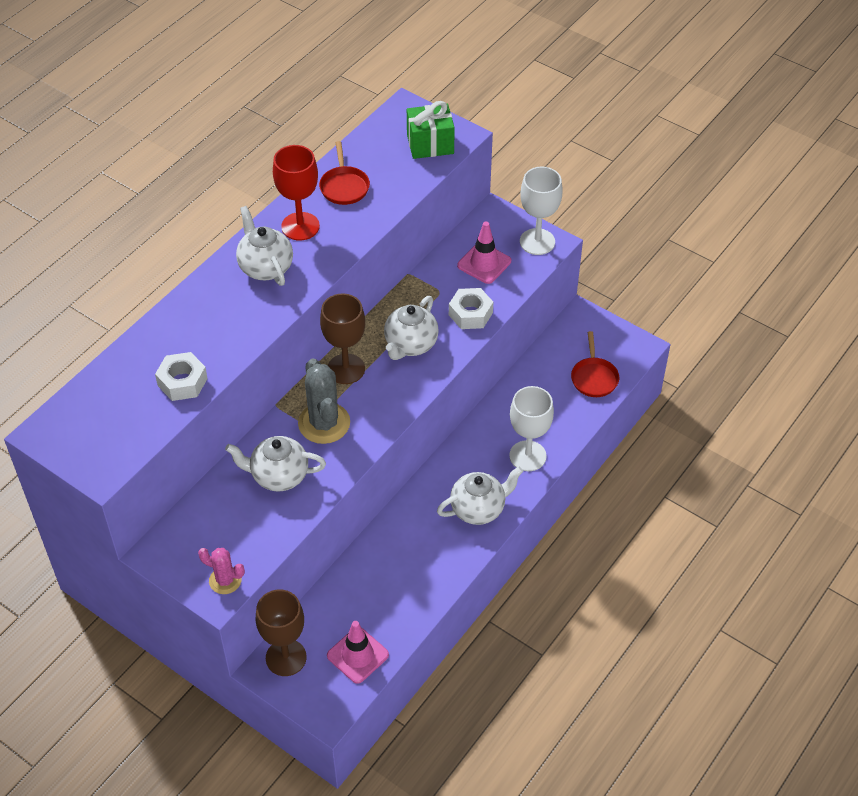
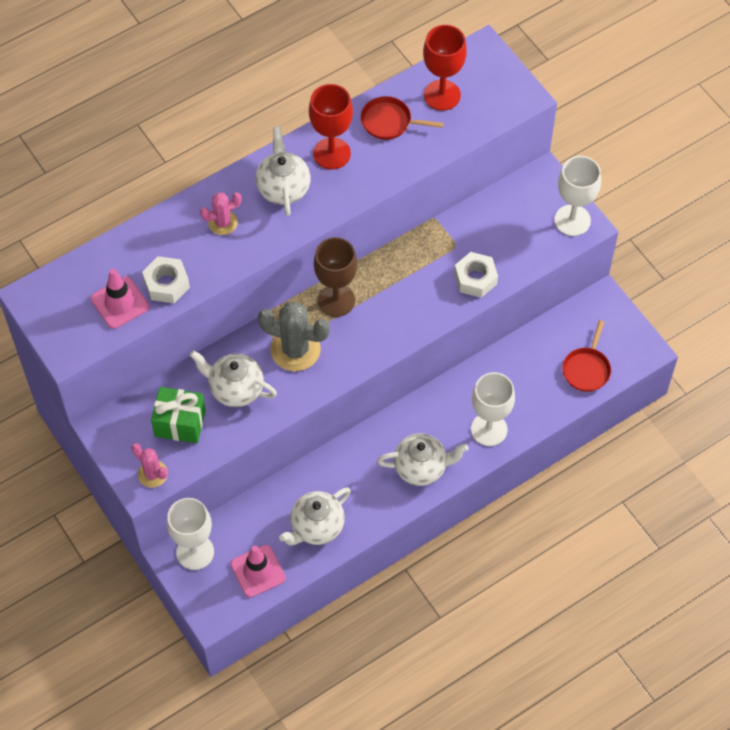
camera: 20 degrees right, 10 degrees up
(217, 313) = (223, 223): none -> pink cactus
(286, 657) = (195, 552): brown goblet -> white goblet
(324, 423) = (295, 349): grey cactus -> grey cactus turned 75 degrees counterclockwise
(344, 186) = (389, 122): red pan -> red pan turned 90 degrees clockwise
(384, 153) = (442, 95): none -> red goblet
(410, 345) = (405, 294): white teapot -> white teapot (316, 527)
(430, 144) = (490, 99): green gift -> green gift (180, 423)
(484, 263) = (511, 228): pink traffic cone -> pink traffic cone (120, 303)

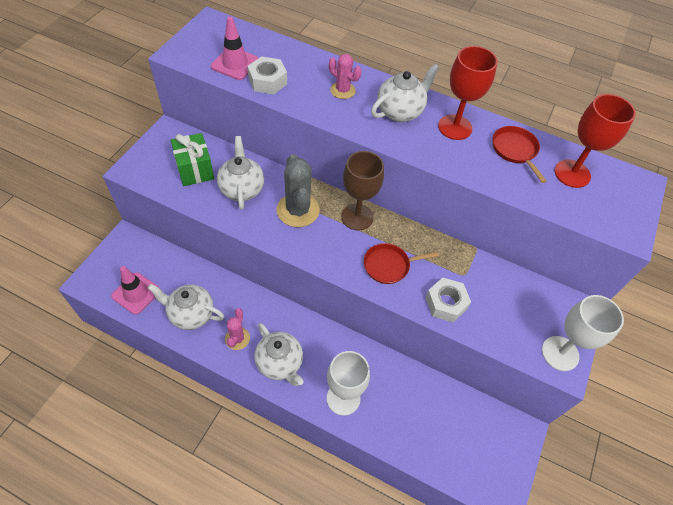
camera: 55 degrees right, 5 degrees down
(152, 474) = (144, 172): pink cactus -> pink cactus (237, 338)
(195, 552) = (135, 248): white goblet -> none
(586, 369) = (449, 452): red pan -> red pan (389, 265)

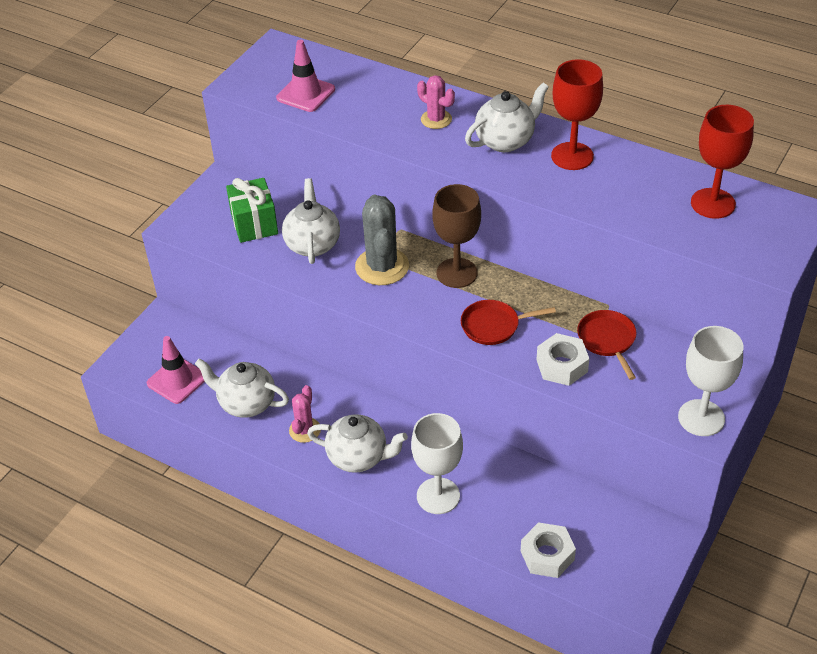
camera: 10 degrees right, 10 degrees down
(267, 81) = (344, 112): white nut -> white nut (547, 555)
(280, 363) = (358, 457): white teapot -> white teapot turned 45 degrees counterclockwise
(515, 150) = (645, 180): red pan -> red pan (607, 340)

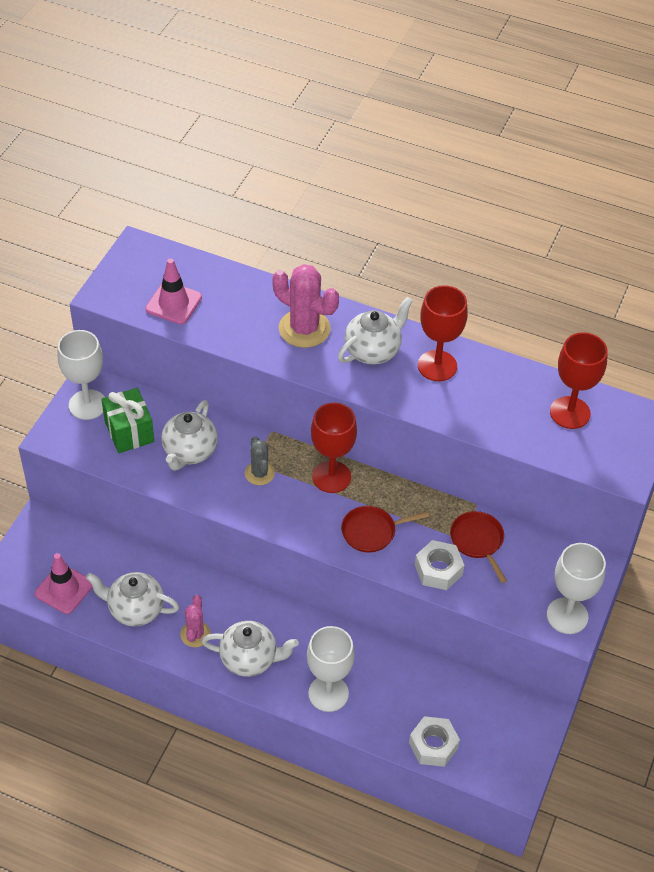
camera: 10 degrees left, 5 degrees up
(216, 199) = (87, 405): none -> white goblet
(312, 244) = (189, 452): white teapot -> white teapot turned 150 degrees counterclockwise
(382, 267) = (259, 473): grey cactus -> grey cactus, size x0.58
(436, 119) = (304, 329): pink cactus -> pink cactus, size x1.72
(457, 273) = (331, 477): brown goblet -> red goblet

